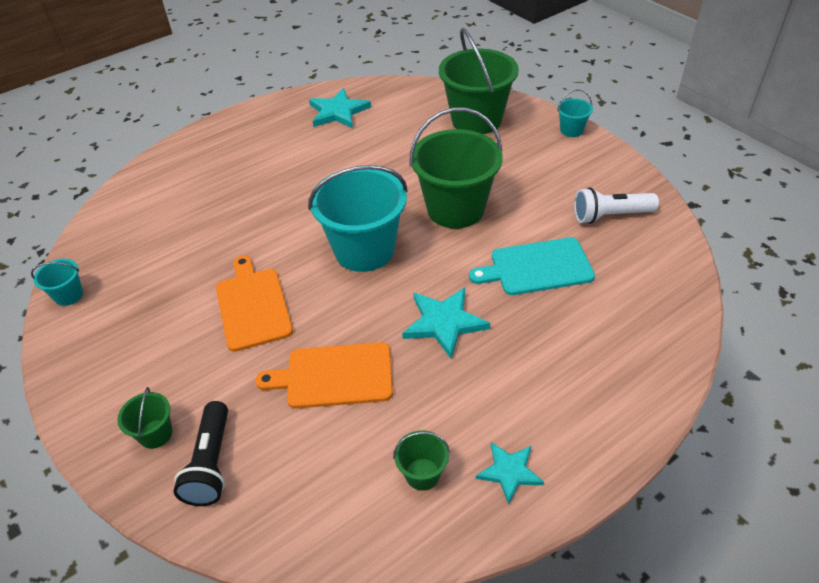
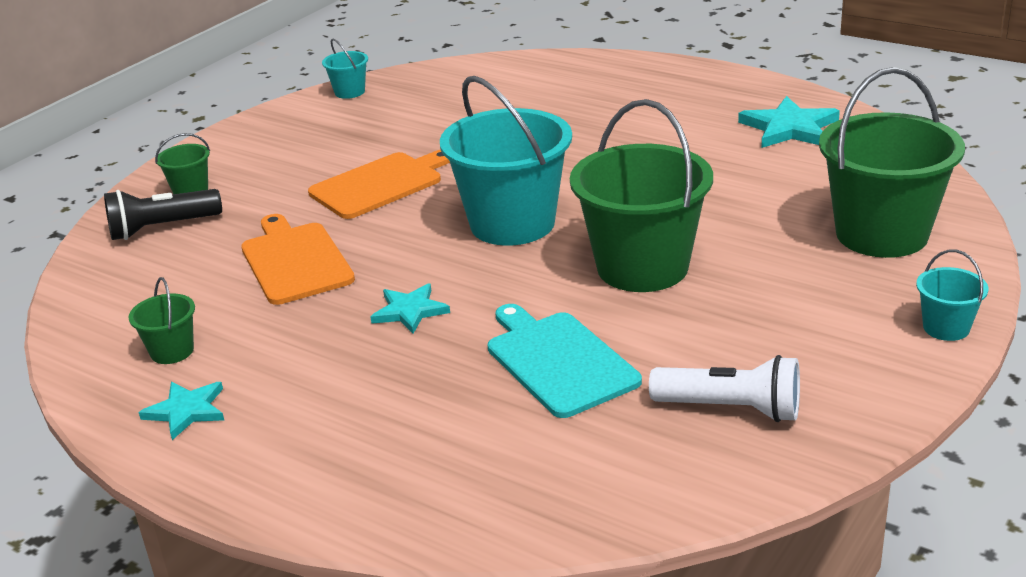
camera: 70 degrees right, 15 degrees down
(444, 323) = (410, 311): turquoise star -> turquoise star, size x0.64
(610, 215) = (731, 409): white flashlight -> white flashlight turned 135 degrees clockwise

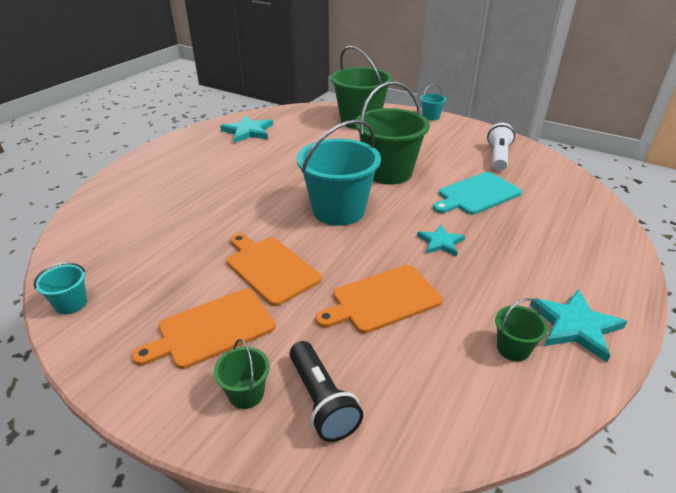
camera: 95 degrees left, 5 degrees up
(186, 411) = (575, 326): turquoise star -> turquoise star, size x1.56
(285, 164) = (212, 329): none -> orange cutting board

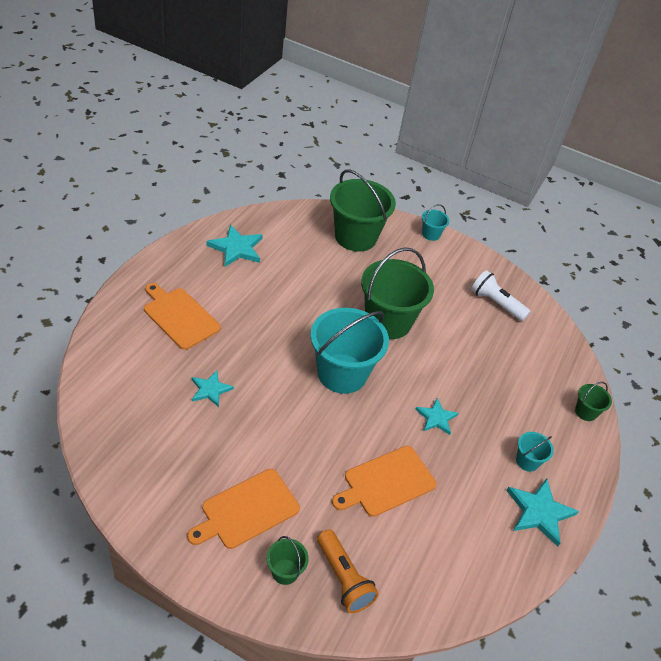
camera: 10 degrees left, 10 degrees up
(71, 304) = (117, 481): turquoise bucket -> turquoise bucket (527, 461)
(198, 226) = (210, 390): none -> turquoise star
(270, 268) = (286, 444): orange cutting board -> orange cutting board (179, 316)
(321, 401) = (343, 578): black flashlight -> orange flashlight
(477, 194) = (472, 357): turquoise cutting board -> none
(498, 157) = (496, 303): white flashlight -> white flashlight turned 60 degrees counterclockwise
(513, 348) = (489, 533): green bucket -> green bucket (586, 412)

